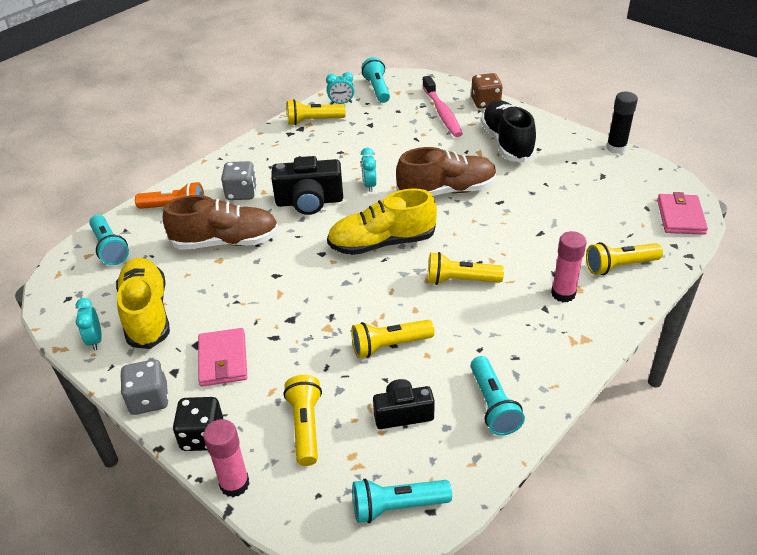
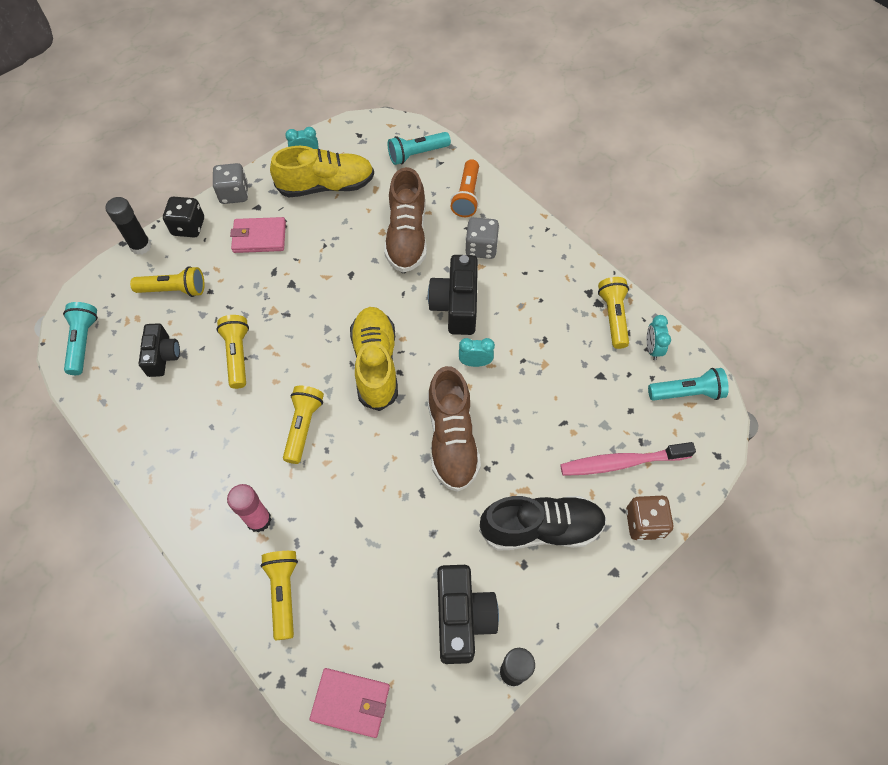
camera: 95 degrees right, 20 degrees up
(234, 484) = (141, 246): pink glue stick -> black glue stick
(493, 405) = (147, 424): turquoise flashlight -> none
(590, 172) = (462, 618): none -> black camera

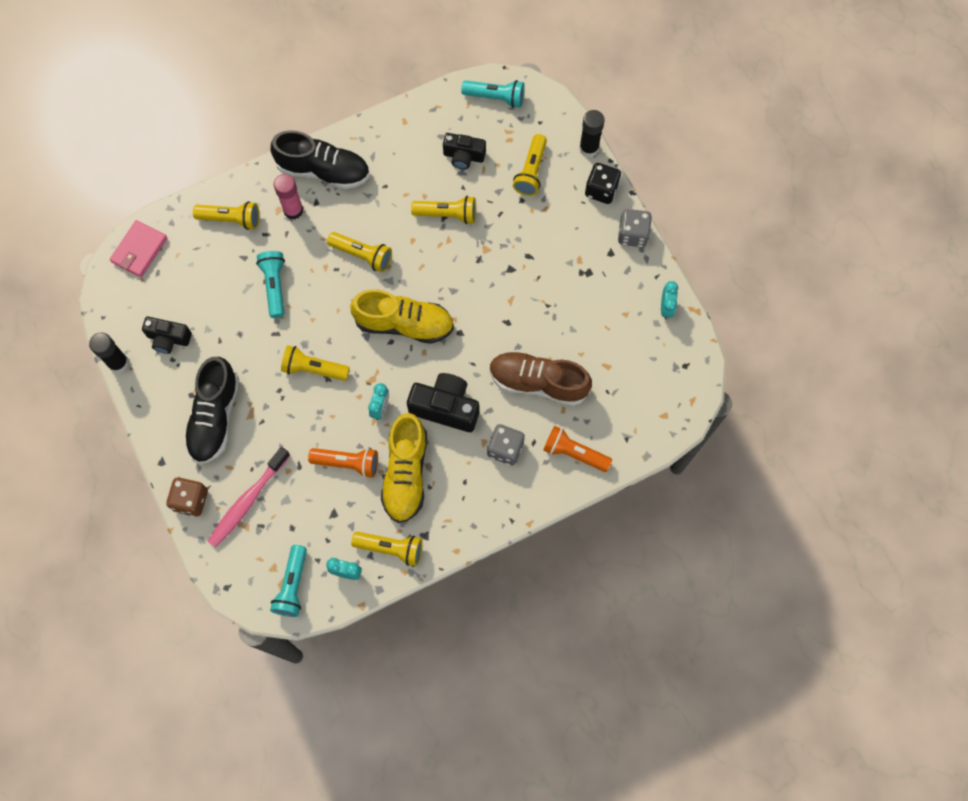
camera: 105 degrees right, 10 degrees up
(199, 500) = (323, 170): none -> black shoe
(259, 237) = (572, 249): pink wallet -> none
(326, 186) = (622, 320): yellow shoe -> yellow shoe (406, 473)
(417, 154) = (643, 417): turquoise flashlight -> turquoise flashlight (274, 286)
(452, 439) = (313, 369): brown shoe -> yellow flashlight
(462, 618) = (168, 339): black camera -> black camera, size x0.65
(544, 377) = (347, 463): none -> orange flashlight
(621, 462) = (247, 501): pink toothbrush -> pink toothbrush turned 150 degrees counterclockwise

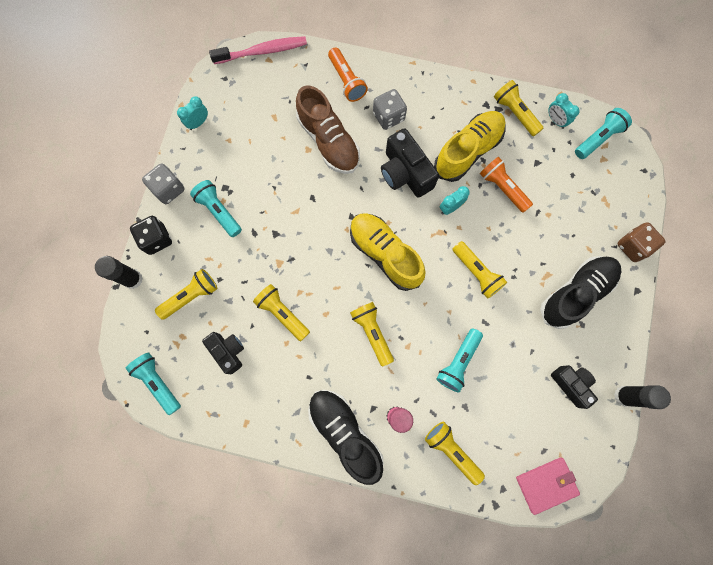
camera: 140 degrees left, 5 degrees up
(247, 501) = (592, 215): pink toothbrush -> pink toothbrush (263, 51)
(574, 250) = (219, 211): none -> turquoise flashlight

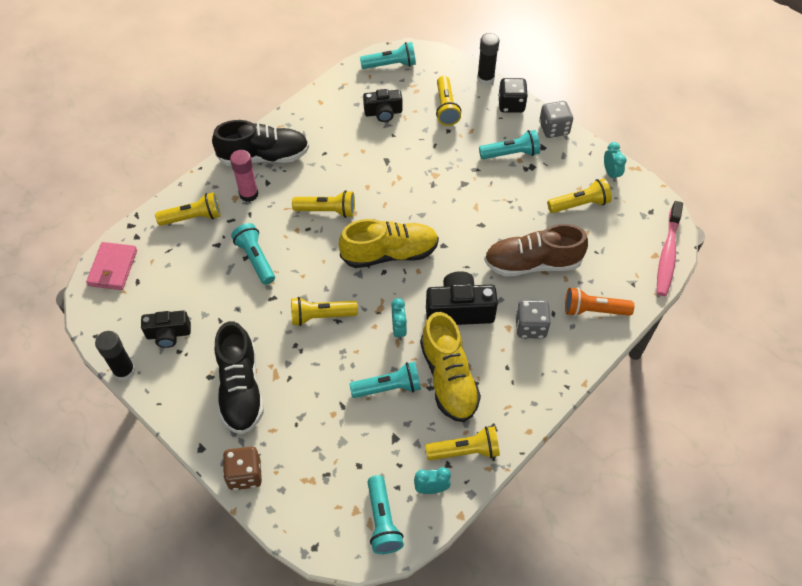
camera: 120 degrees right, 20 degrees down
(282, 313) = (389, 158): yellow flashlight -> yellow flashlight (579, 204)
(502, 188) = (388, 387): orange flashlight -> turquoise flashlight

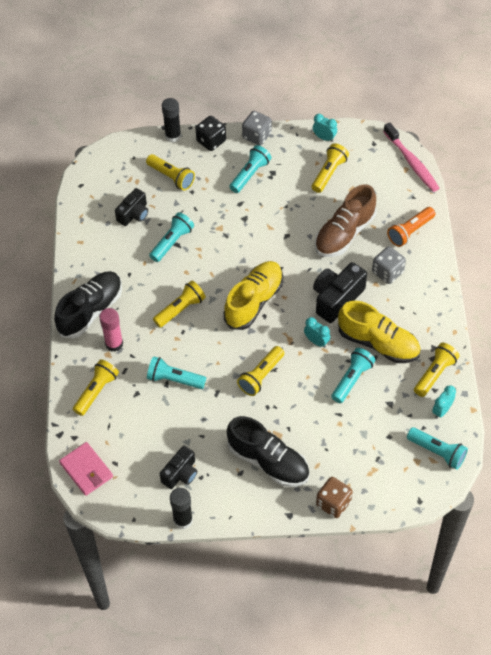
camera: 45 degrees left, 0 degrees up
(390, 65) = (96, 177): turquoise flashlight -> turquoise flashlight (172, 242)

